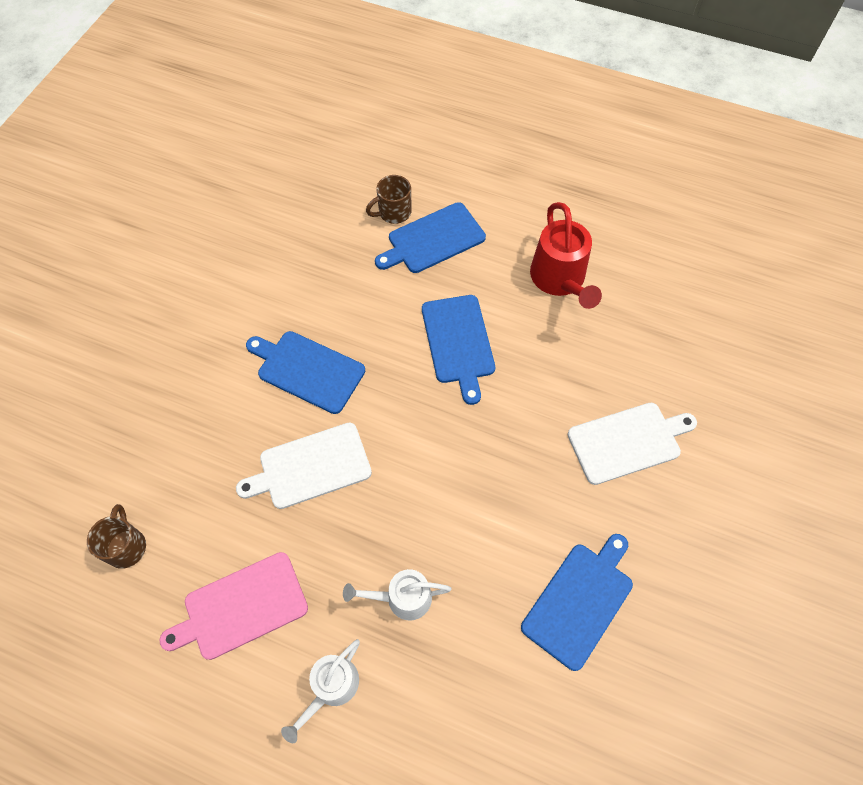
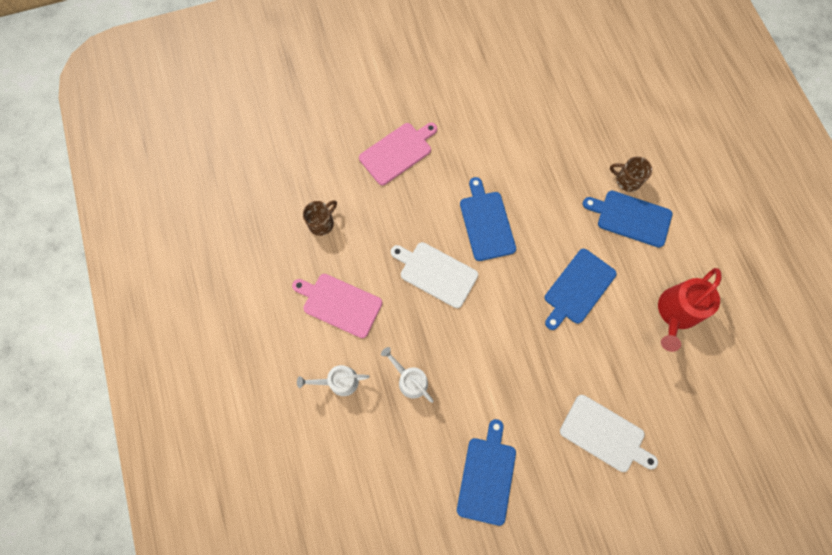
camera: 50 degrees right, 10 degrees up
(137, 393) = (397, 152): none -> pink cutting board
(580, 601) = (487, 476): blue cutting board -> blue cutting board turned 75 degrees counterclockwise

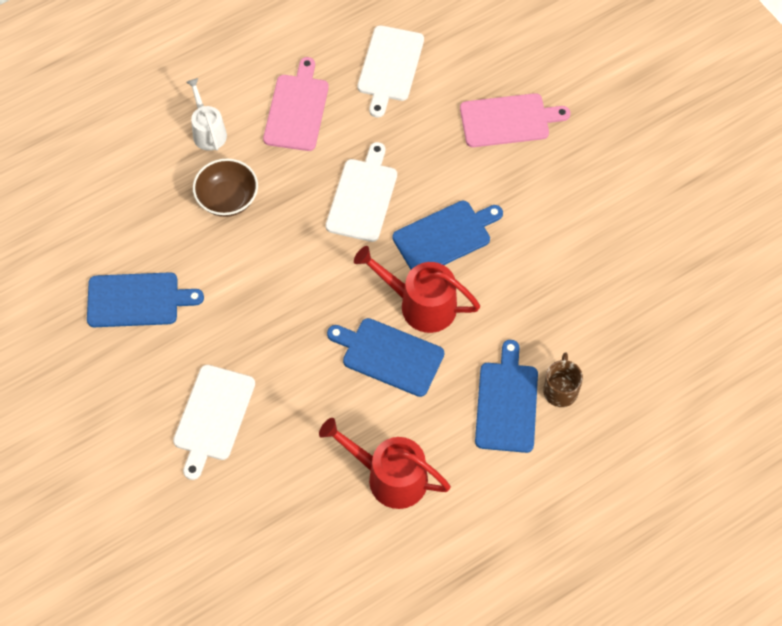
camera: 75 degrees right, 10 degrees down
(322, 223) = (390, 67): brown mug -> white cutting board
(397, 152) = (508, 120): pink cutting board -> pink cutting board turned 45 degrees counterclockwise
(409, 379) = (227, 199): white watering can -> brown bowl
(539, 255) = (420, 304): none -> red watering can

